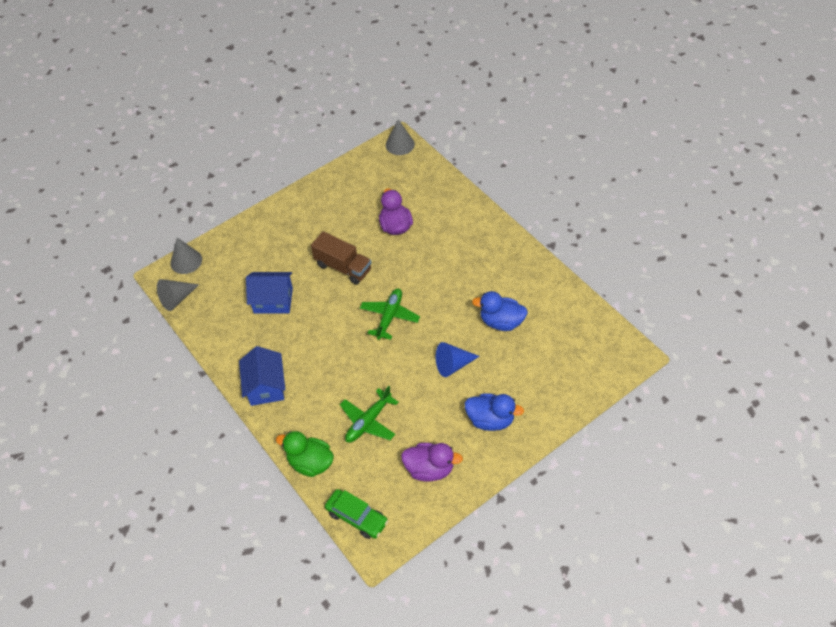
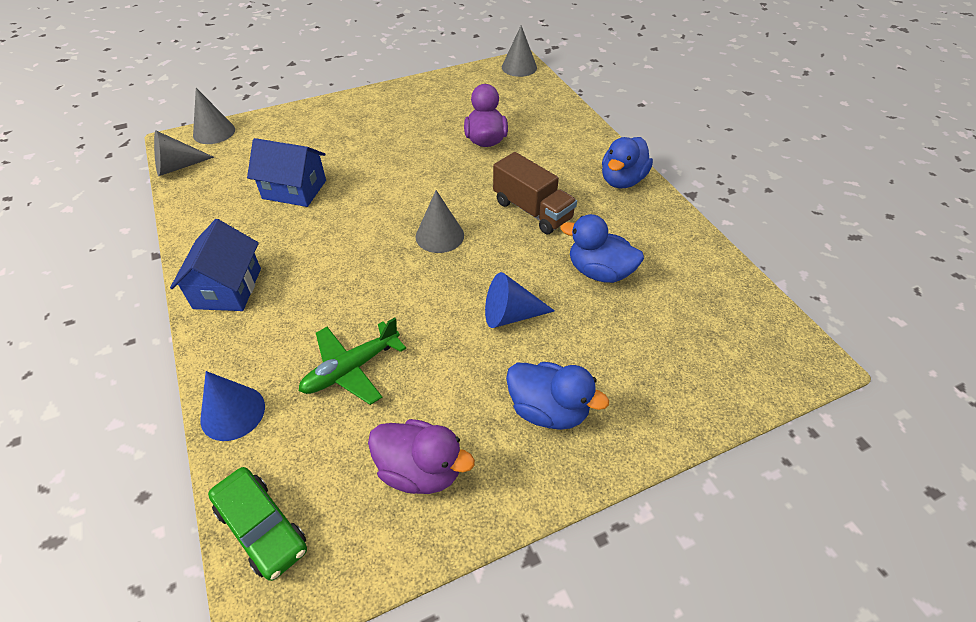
camera: 10 degrees right, 5 degrees down
(310, 463) = (233, 412): green duck -> blue cone
(343, 267) = (401, 170): brown truck -> brown truck (532, 210)
(389, 317) = (439, 236): green plane -> grey cone
(502, 243) = (622, 180): none -> blue duck

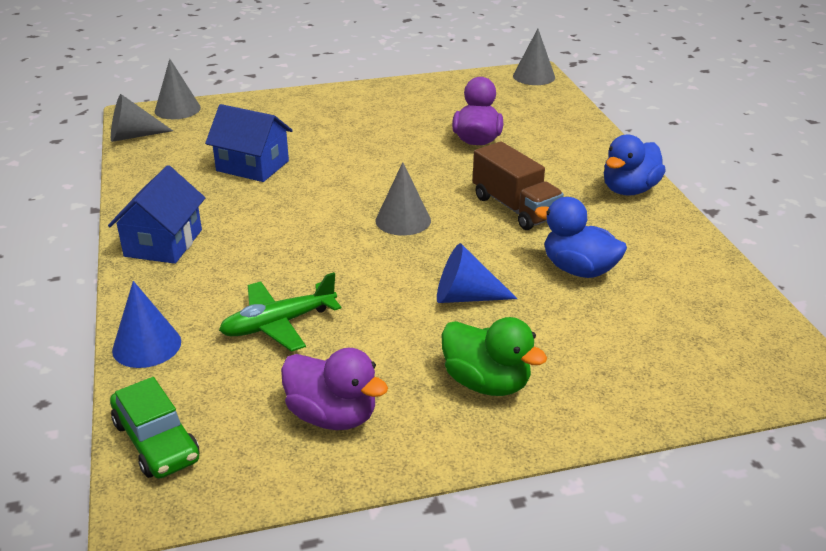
camera: 10 degrees right, 15 degrees down
(548, 410) = (486, 383): blue duck -> green duck

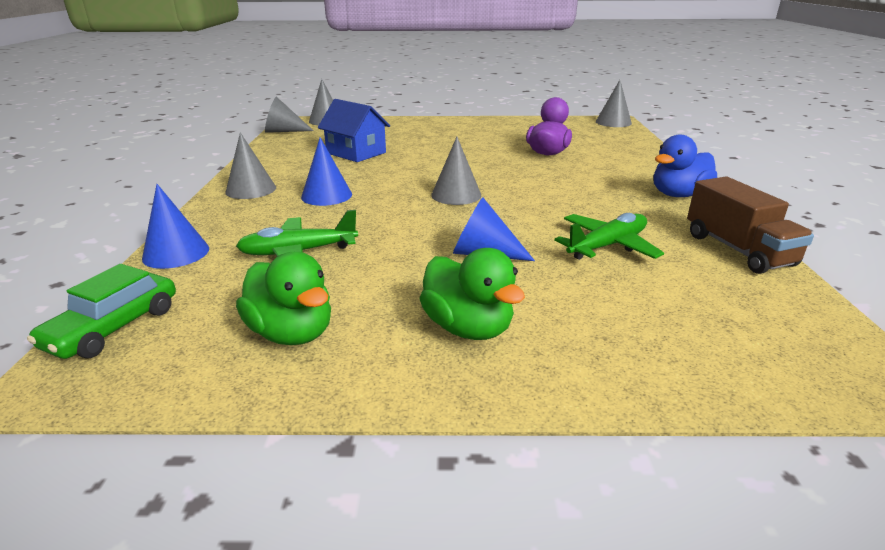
camera: 15 degrees right, 5 degrees down
(156, 441) = (114, 328): green car -> green car turned 45 degrees clockwise
(163, 243) = (251, 189): blue house -> grey cone
(259, 240) = (326, 195): none -> blue cone
(332, 416) = (292, 333): purple duck -> green duck
(515, 208) = (562, 196): brown truck -> brown truck (738, 250)
(578, 270) = (607, 246): blue duck -> green plane

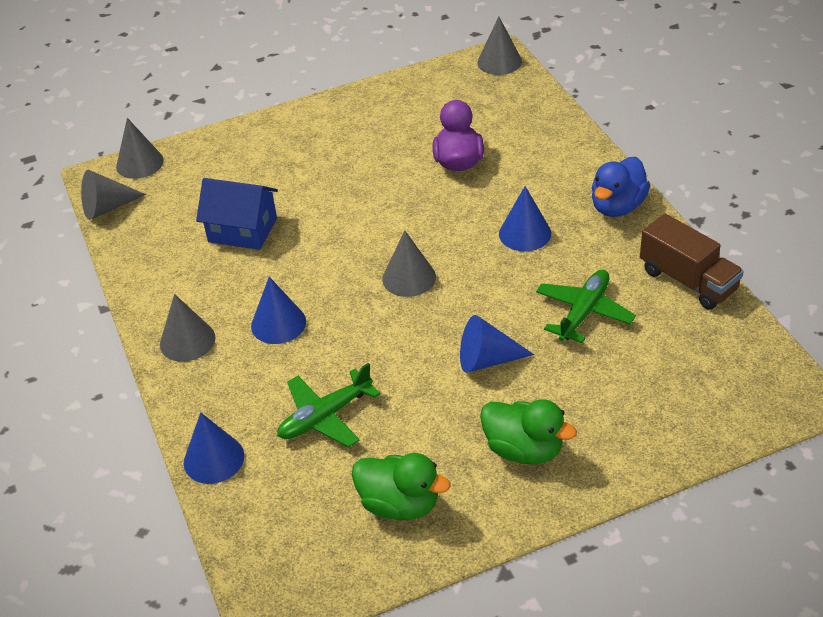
camera: 20 degrees left, 15 degrees up
(114, 328) = (257, 553): green car -> none
(579, 192) = (525, 233): none -> blue cone

